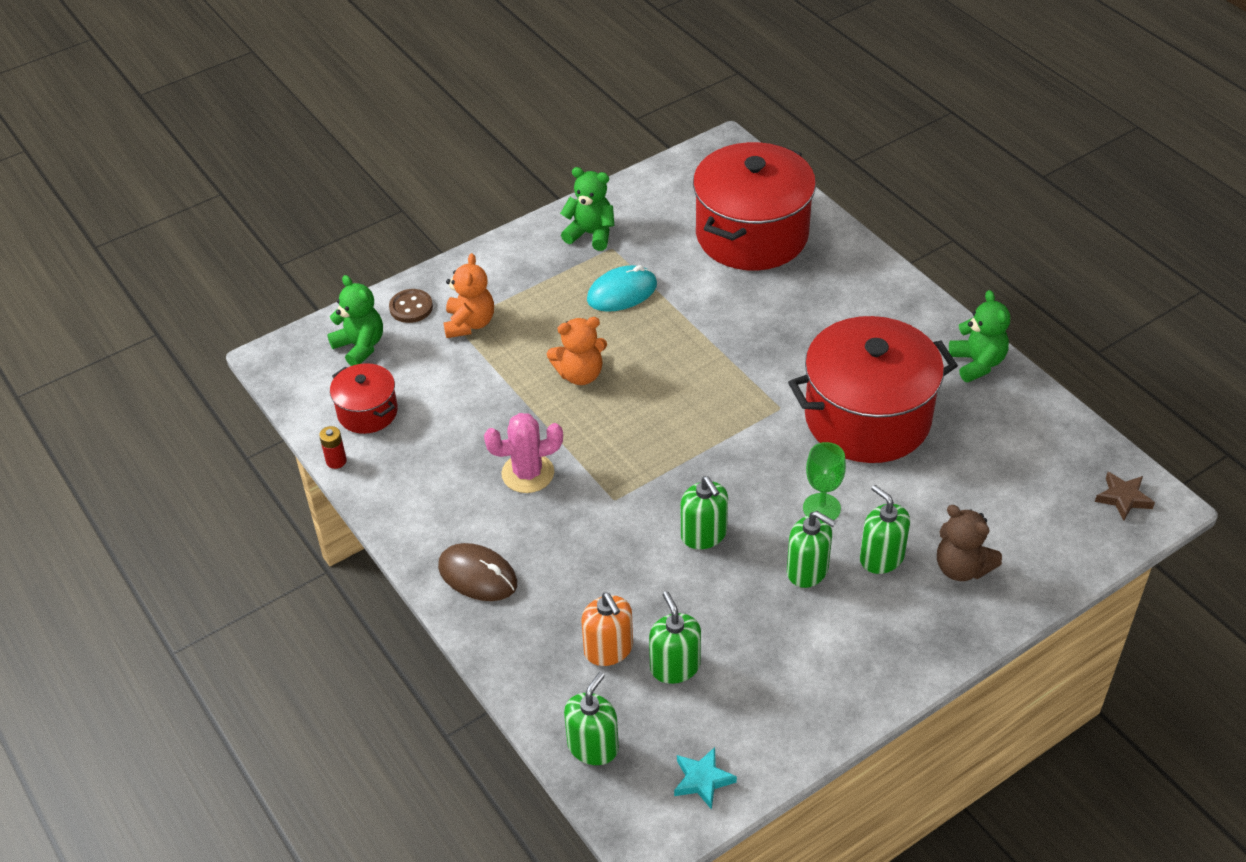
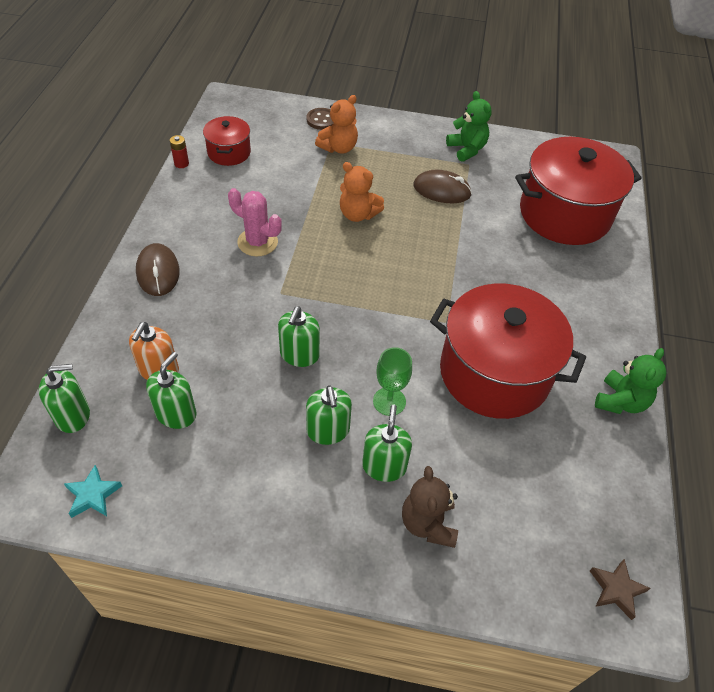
camera: 40 degrees right, 5 degrees up
(360, 346) = (271, 120): green teddy bear -> none
(622, 292) = (442, 190): turquoise mouse -> brown mouse

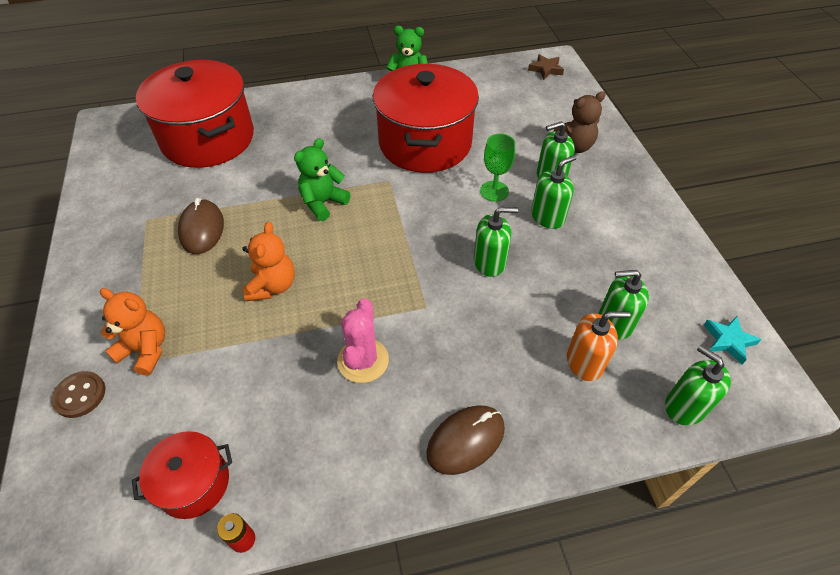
camera: 110 degrees left, 0 degrees up
(467, 149) = (117, 227): green teddy bear -> green teddy bear (323, 203)

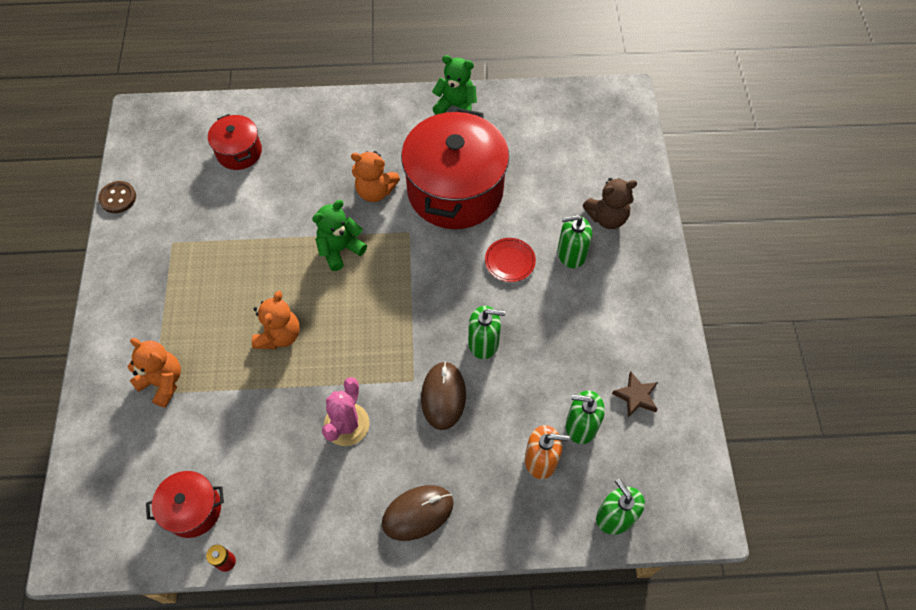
camera: 10 degrees right, 10 degrees up
(80, 395) = (107, 416): brown button -> brown button (118, 198)
(202, 229) = (222, 262): brown mouse -> brown mouse (443, 396)
(208, 138) = (239, 152): red pot -> red pot, size x0.49
(348, 152) = (375, 191): none -> orange teddy bear
(494, 191) = (510, 261): green goblet -> red plate
(546, 69) = (610, 107): brown star -> brown star (636, 396)
(547, 217) = (554, 300): green soap dispenser -> none
(728, 341) = (679, 462): turquoise star -> none

